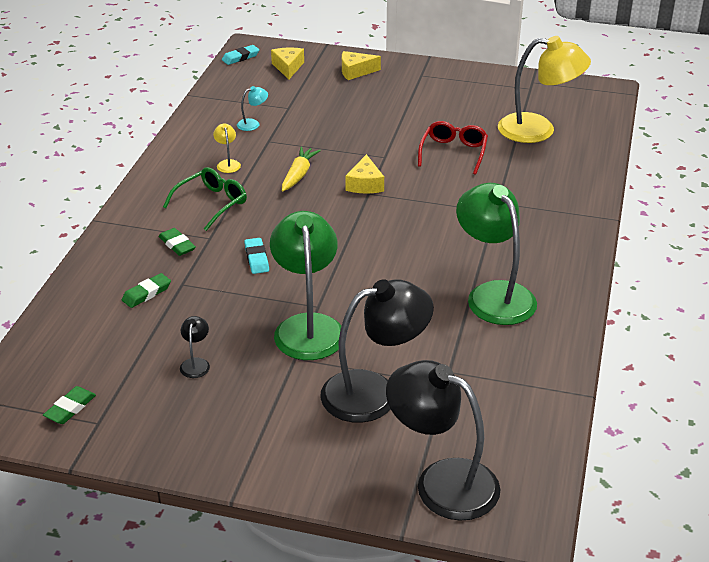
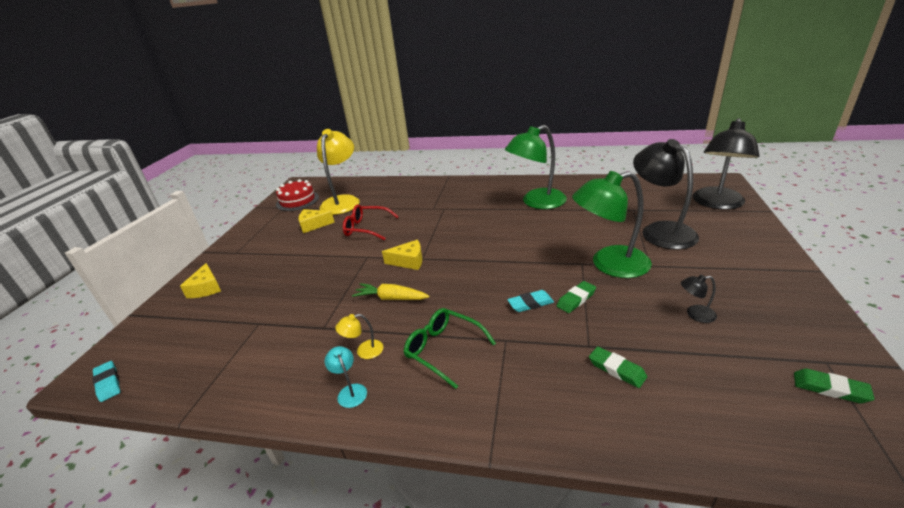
camera: 90 degrees left, 5 degrees down
(177, 245) = (524, 363): green eraser -> green eraser (576, 299)
(253, 124) = (283, 345): turquoise lamp -> turquoise lamp (350, 391)
(288, 67) = (166, 336): yellow cheese -> yellow cheese (313, 225)
(548, 96) = (297, 201): none -> red cake

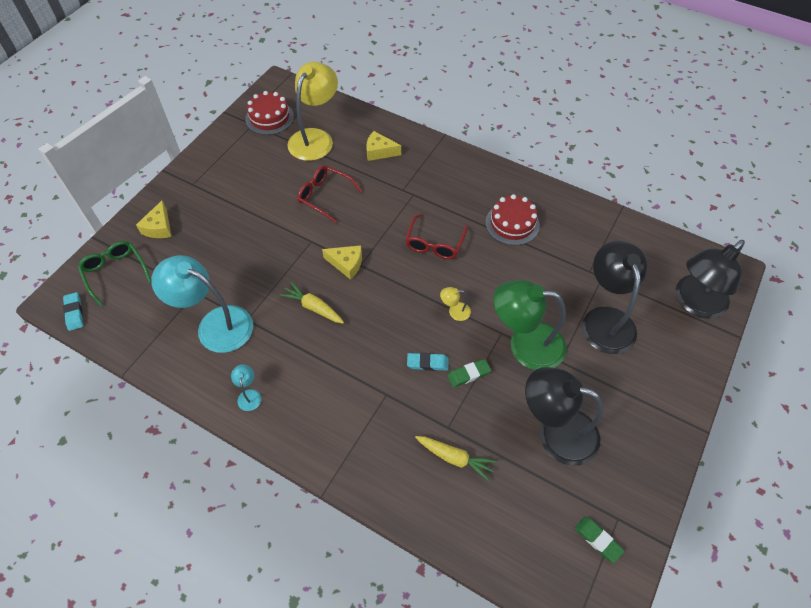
camera: 15 degrees right, 25 degrees up
(288, 342) = (215, 324): none -> turquoise lamp
(313, 225) = (275, 169): yellow cheese -> yellow cheese (379, 151)
(364, 351) = (271, 359): yellow lamp -> yellow lamp (454, 311)
(443, 349) = (333, 383): green glasses -> green glasses (115, 272)
(481, 229) = (434, 243): none -> red glasses
(536, 202) = (512, 223): green lamp -> red cake
(616, 369) = (454, 458): green eraser -> yellow carrot
(695, 314) = (555, 432): black lamp -> black lamp, size x2.45

